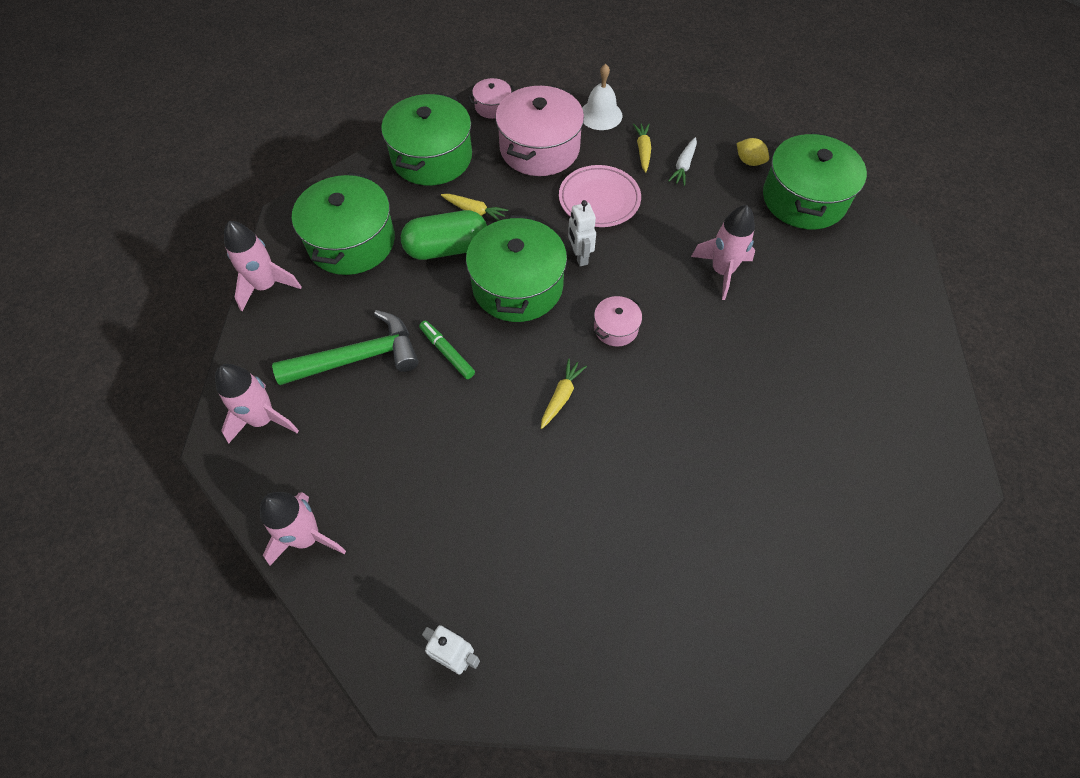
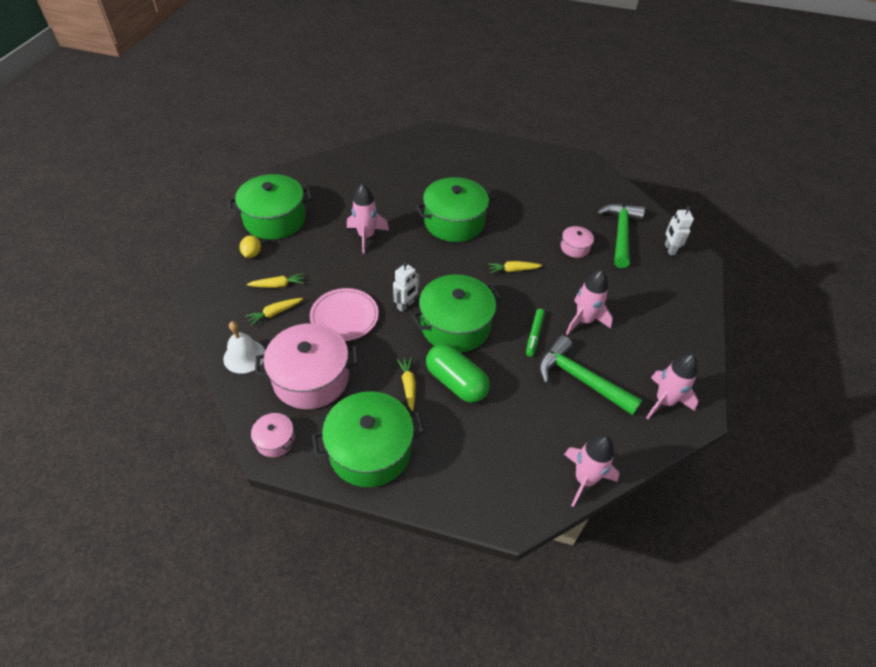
camera: 125 degrees left, 10 degrees down
(307, 537) = (691, 333): pink rocket -> pink rocket (584, 320)
(351, 241) = (499, 449): green pot -> green pot (454, 222)
(537, 604) = (620, 233): none -> green hammer
(616, 328) = (447, 266): pink pot -> pink pot (575, 247)
(683, 166) = (278, 285): white carrot -> yellow carrot

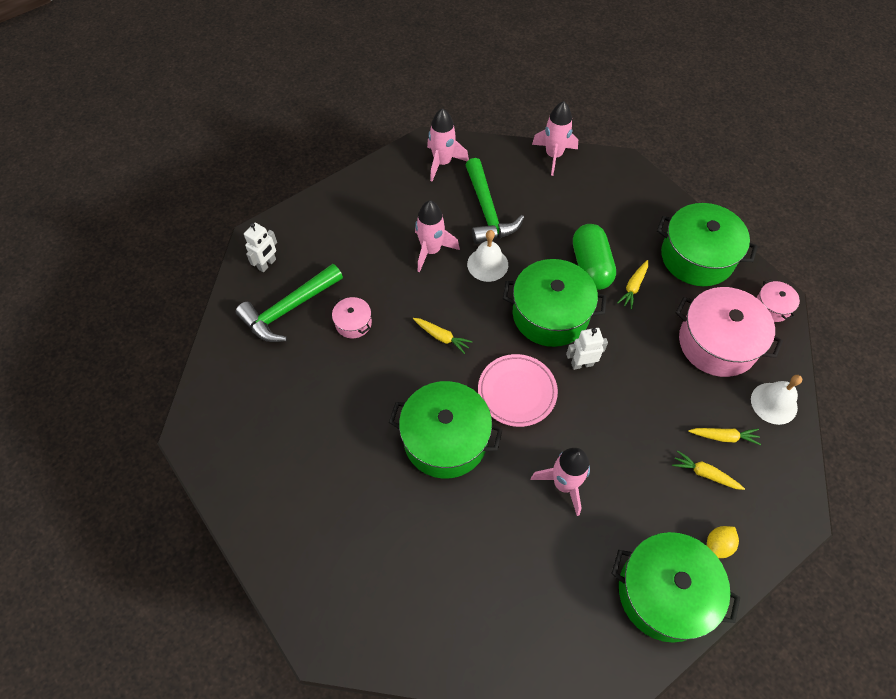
camera: 140 degrees left, 10 degrees up
(344, 317) = (652, 388): pink plate -> pink plate (517, 392)
(534, 335) = (487, 264): green marker -> white bell

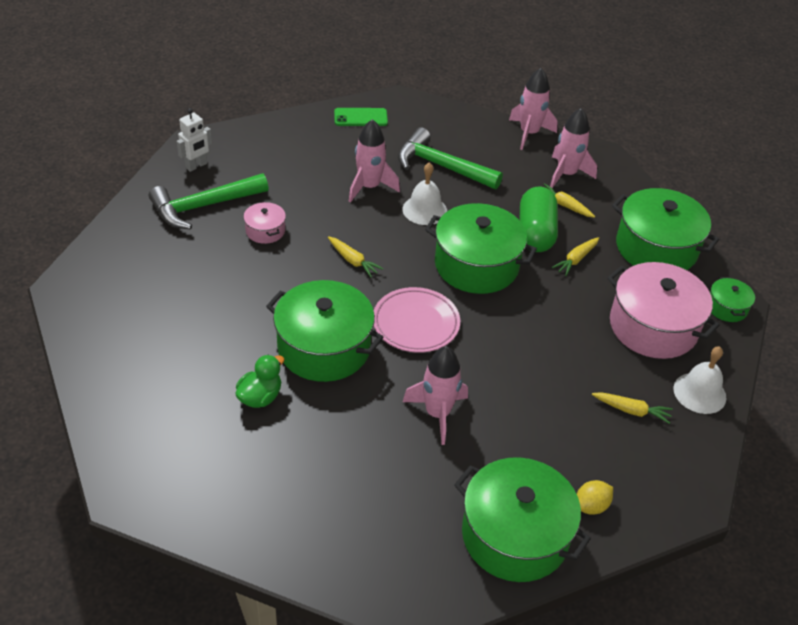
camera: 10 degrees right, 15 degrees down
(399, 172) = (360, 117): none -> green phone
(406, 508) = (260, 397): none -> green duck
(442, 162) = (408, 118): pink rocket -> pink rocket (566, 174)
(487, 211) = (441, 166): green hammer -> green hammer turned 120 degrees clockwise
(582, 364) = (495, 314): white robot -> none
(705, 474) = (598, 439): yellow carrot -> yellow carrot (564, 205)
(772, 307) = (727, 308): pink pot -> green pot

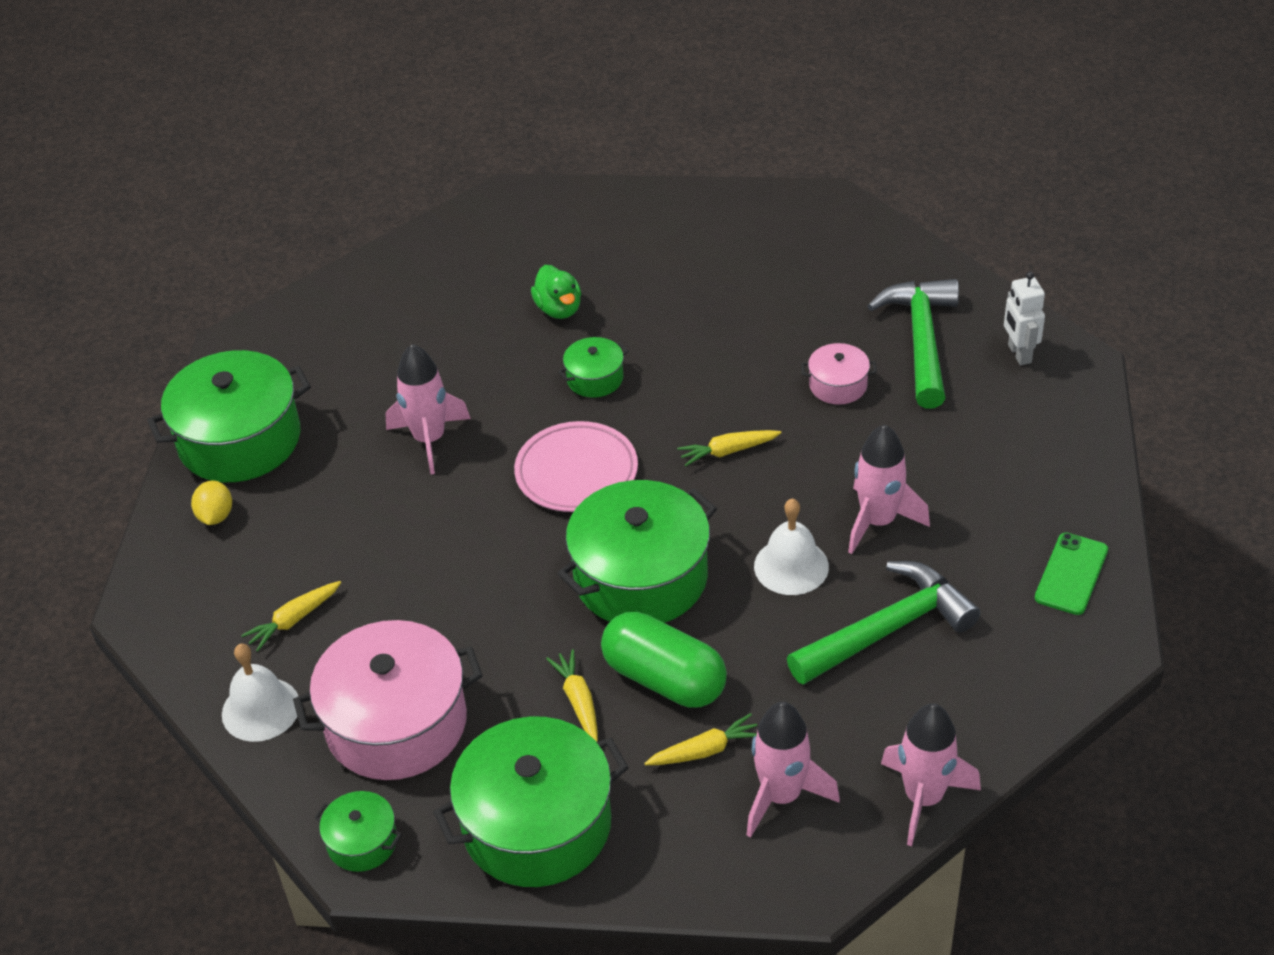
camera: 125 degrees right, 0 degrees up
(324, 347) = (595, 378): green pot -> green pot, size x0.47

